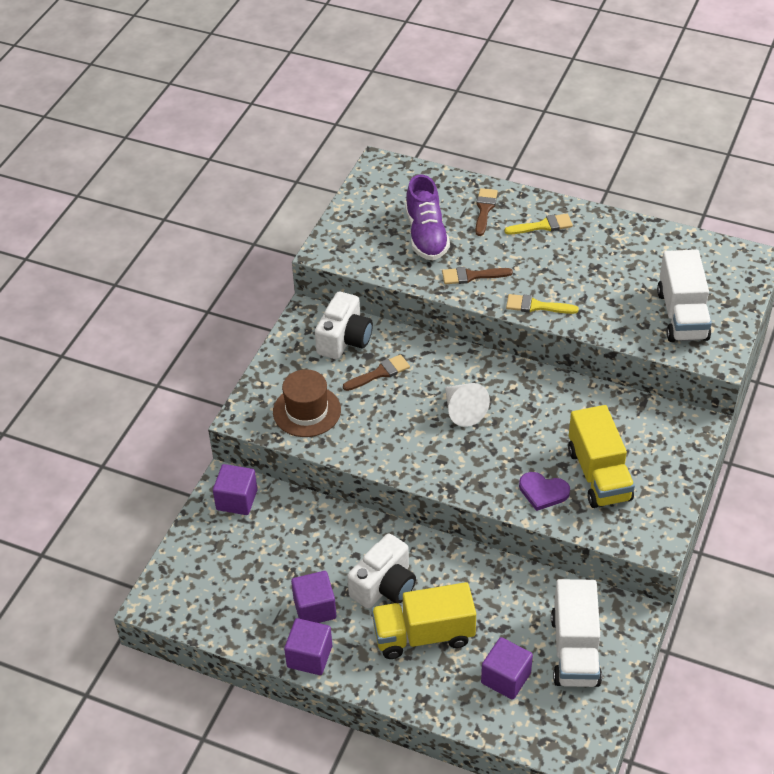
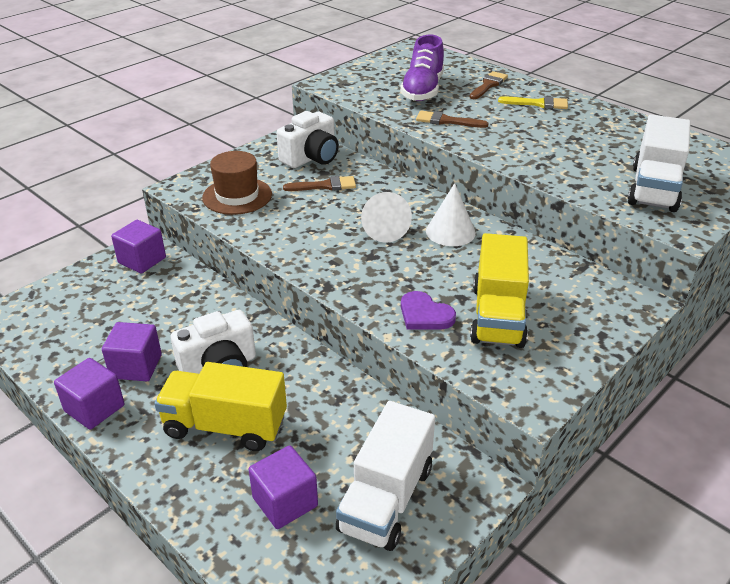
camera: 20 degrees right, 10 degrees down
(520, 396) = (450, 232): none -> white cone
(536, 306) = (497, 152): yellow brush -> none

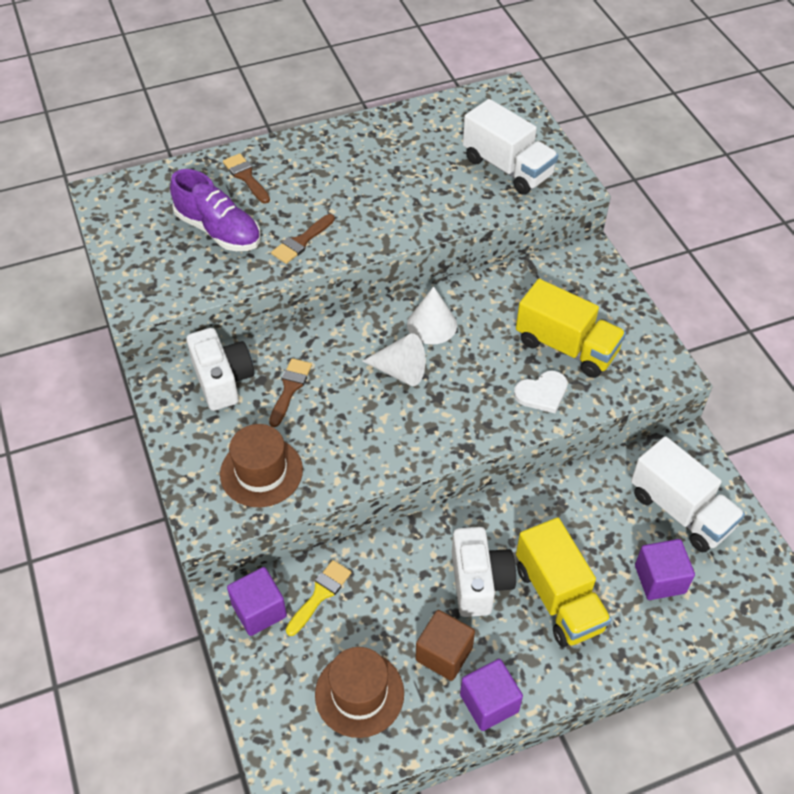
camera: 65 degrees left, 15 degrees up
(83, 330) = (359, 693): none -> brown hat
(136, 366) = (444, 654): purple cube -> brown cube
(225, 426) = (558, 598): yellow truck -> yellow truck turned 60 degrees counterclockwise
(425, 314) = (542, 393): purple heart -> white heart
(538, 104) = (313, 162): yellow brush -> yellow brush (320, 595)

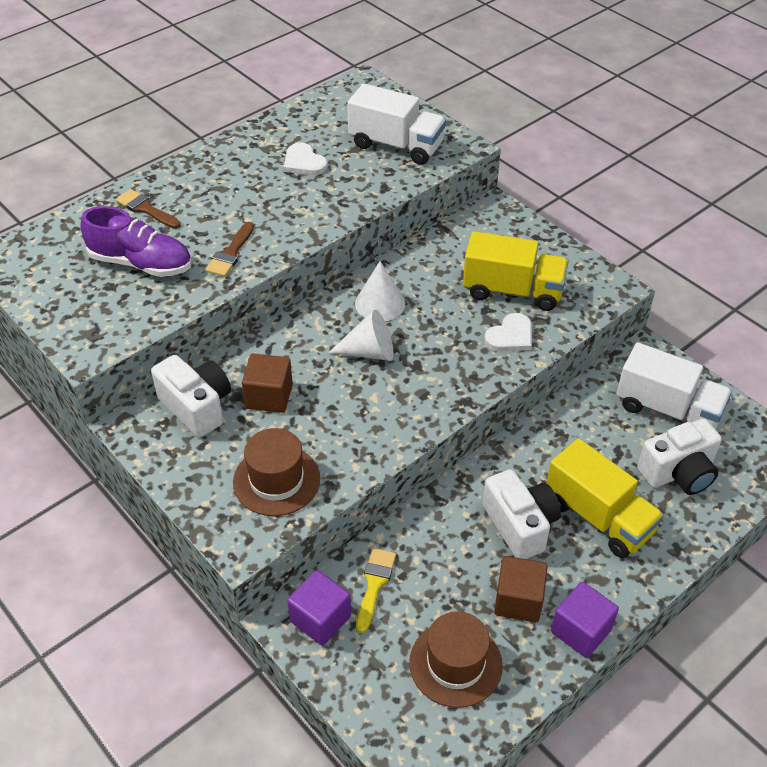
camera: 20 degrees left, 5 degrees down
(290, 389) = (269, 396): brown brush -> brown cube
(410, 164) = (304, 162): none -> white heart
(660, 579) = (678, 472): purple cube -> white camera

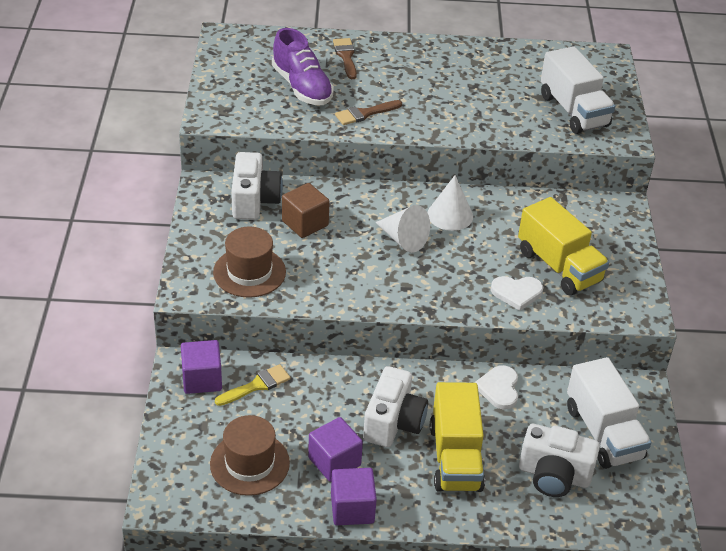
camera: 40 degrees right, 5 degrees down
(304, 162) = (489, 85): white heart -> white heart (499, 388)
(518, 600) = (334, 461): brown cube -> purple cube

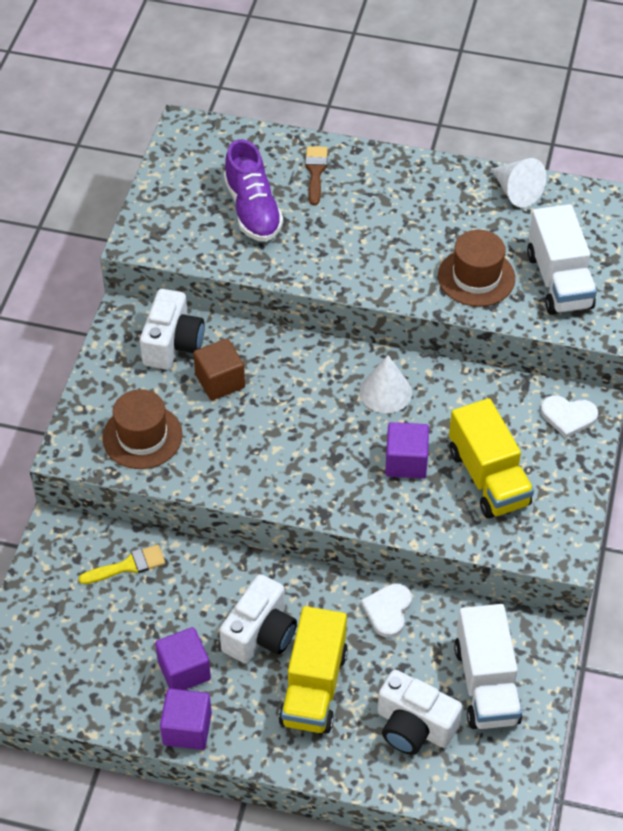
camera: 15 degrees right, 10 degrees up
(202, 379) = (73, 549): purple cube -> purple cube (406, 462)
(249, 463) = (96, 658): brown hat -> brown hat (476, 277)
(365, 113) = (313, 255): brown brush -> none
(403, 239) = (323, 417): white cone -> white cone (516, 191)
(517, 293) = (428, 505): white heart -> white heart (568, 416)

